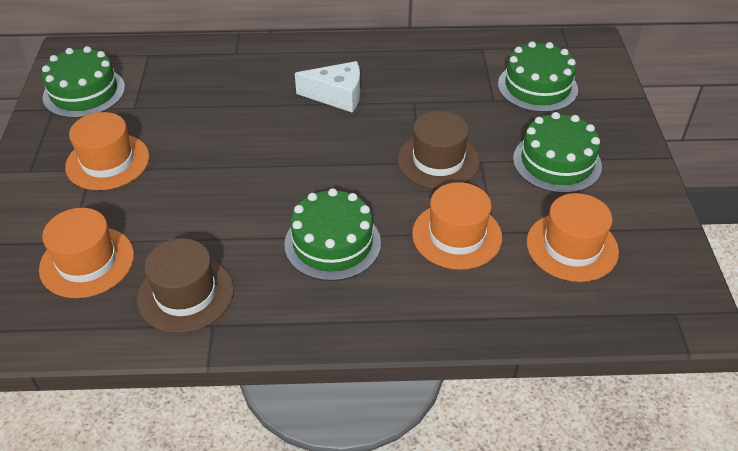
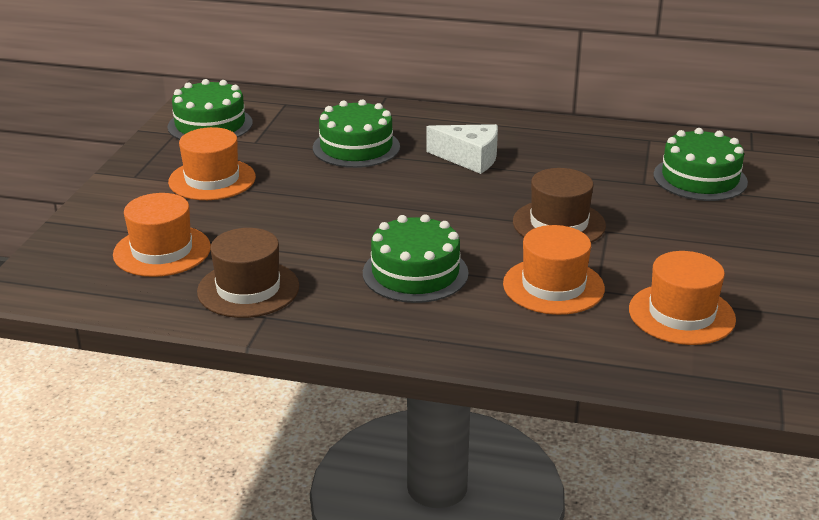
camera: 15 degrees right, 15 degrees down
(557, 162) = (695, 243): green cake -> green cake (356, 147)

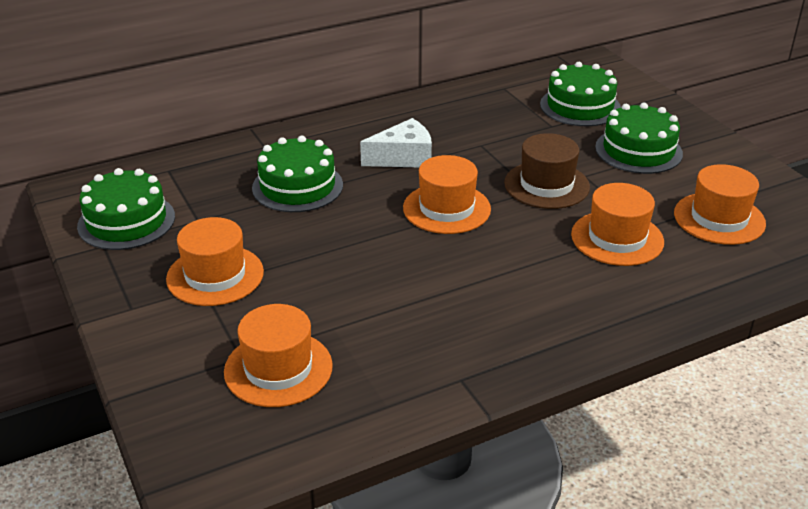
camera: 40 degrees left, 5 degrees up
(248, 289) = (409, 363): brown hat -> none
(415, 273) = (512, 277): green cake -> green cake (638, 150)
(444, 206) = (446, 208): none -> orange hat

